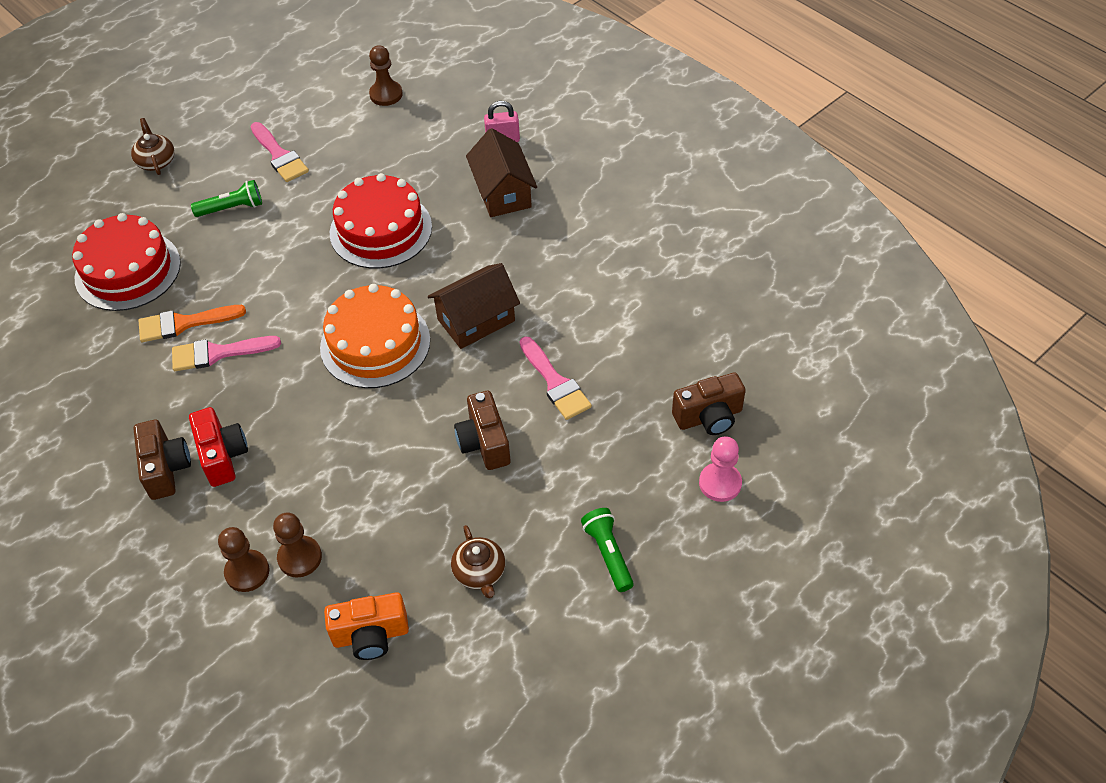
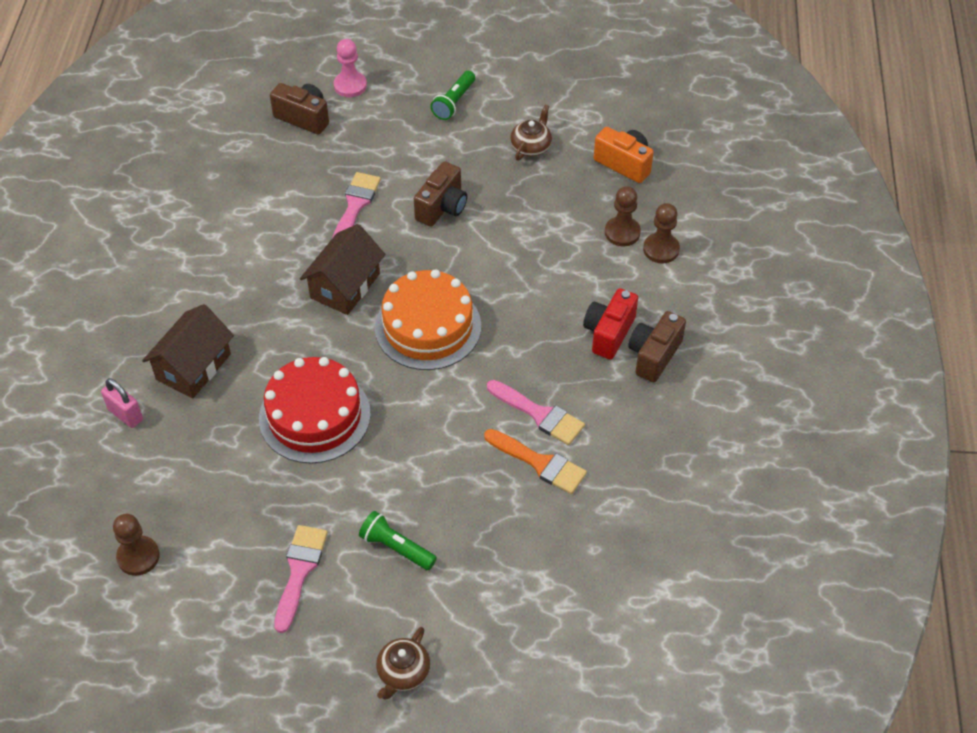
camera: 135 degrees left, 0 degrees up
(128, 270) = (537, 558): red cake -> none
(476, 320) = (345, 286): brown house -> brown house turned 75 degrees counterclockwise

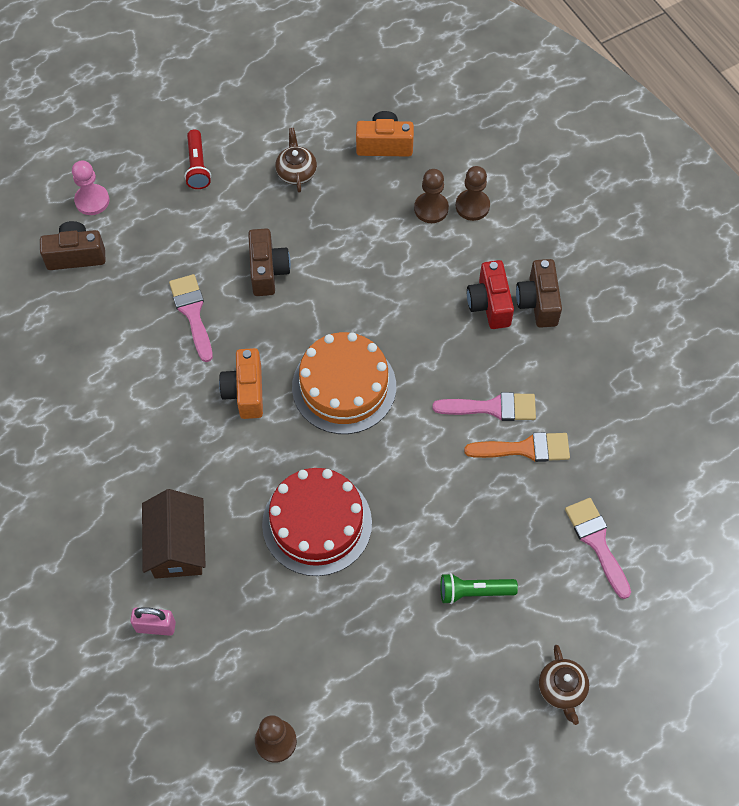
camera: 35 degrees left, 10 degrees up
(299, 571) = (416, 663): pink brush -> pink brush (597, 542)
(345, 286) = (245, 392): brown house -> orange camera
(454, 102) = (197, 166): green flashlight -> red flashlight

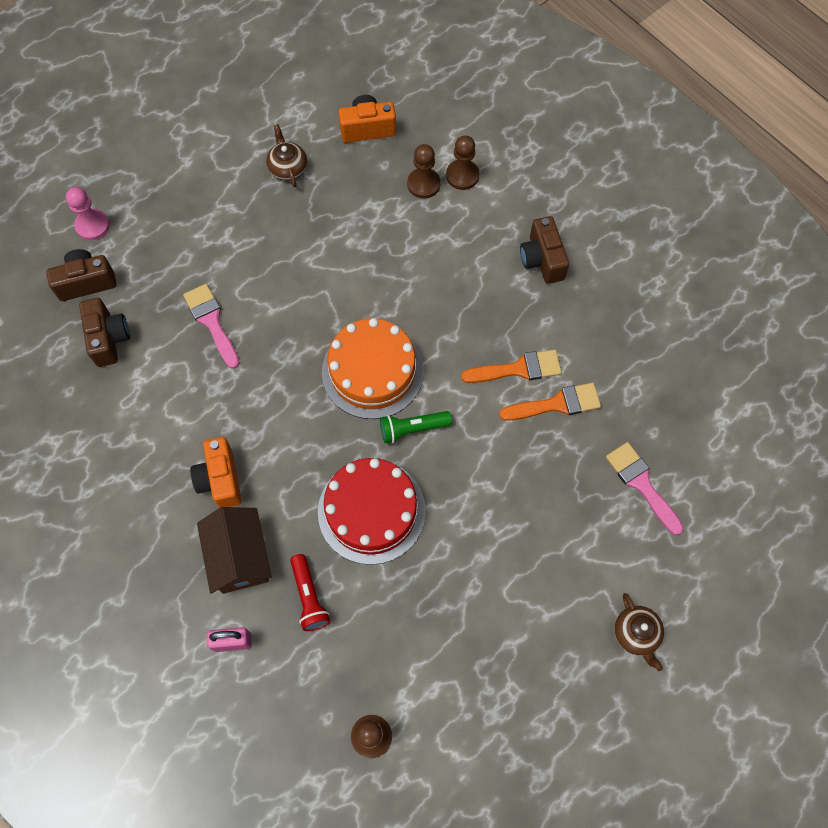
camera: 10 degrees left, 5 degrees up
(197, 166) = (190, 176): red flashlight -> red flashlight (309, 597)
(245, 392) = (278, 392): orange camera -> orange camera (220, 479)
(268, 271) = (278, 269): brown camera -> brown camera (109, 339)
(474, 591) = (534, 553): green flashlight -> green flashlight (412, 429)
(489, 304) = (496, 268): red camera -> none
(492, 407) = (518, 369): pink brush -> orange brush

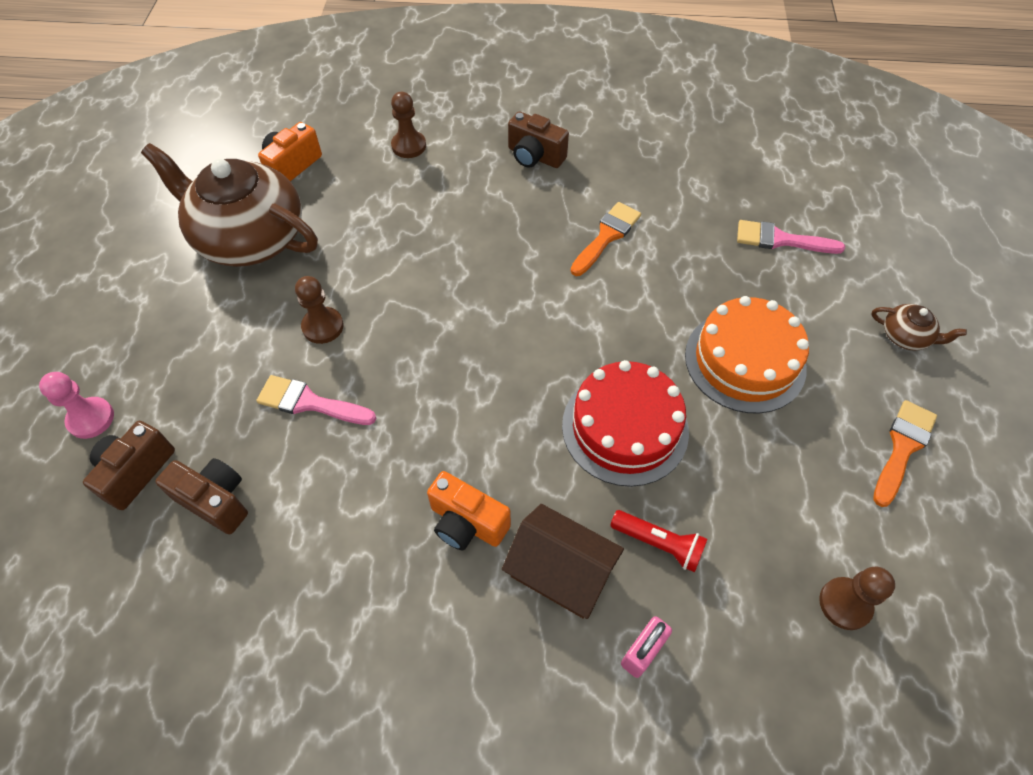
camera: 45 degrees left, 10 degrees down
(287, 167) = (249, 237): brown teapot -> brown teapot, size x2.46
(372, 371) = (499, 326): orange cake -> orange cake (745, 361)
(412, 429) = (581, 340): green flashlight -> none
(423, 184) = (384, 171): brown pawn -> brown pawn (323, 326)
(556, 404) = (662, 237): orange brush -> orange brush (902, 448)

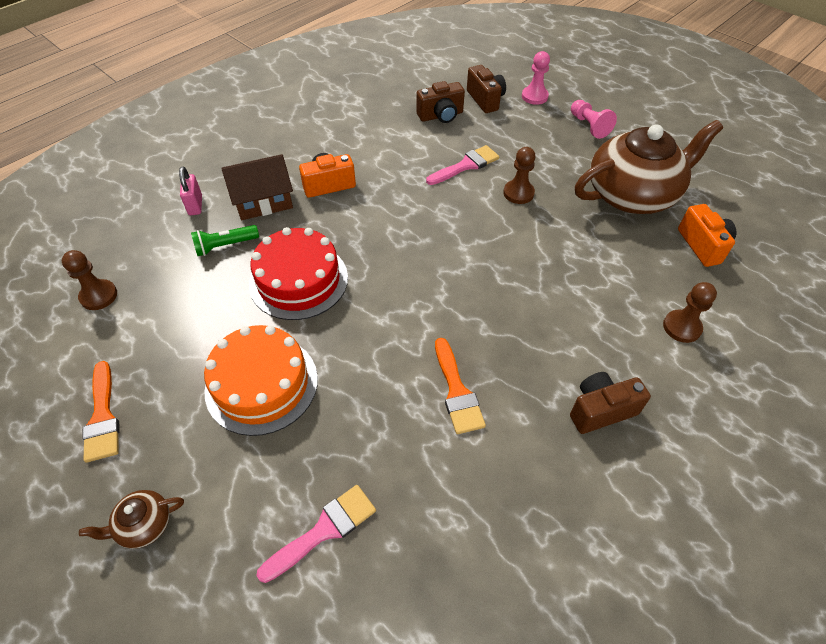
camera: 130 degrees right, 5 degrees down
(133, 328) = (589, 126): none -> pink pawn
(659, 544) = (225, 246): red flashlight -> green flashlight

